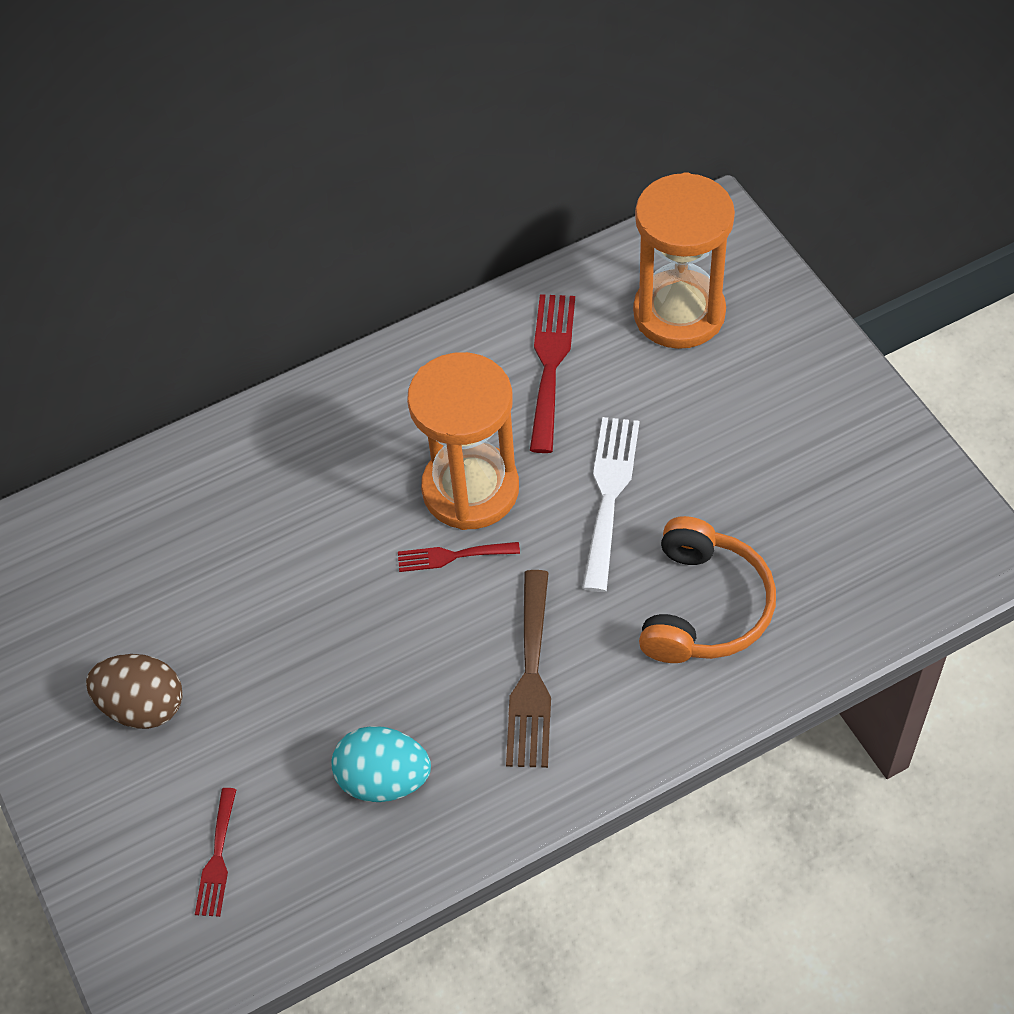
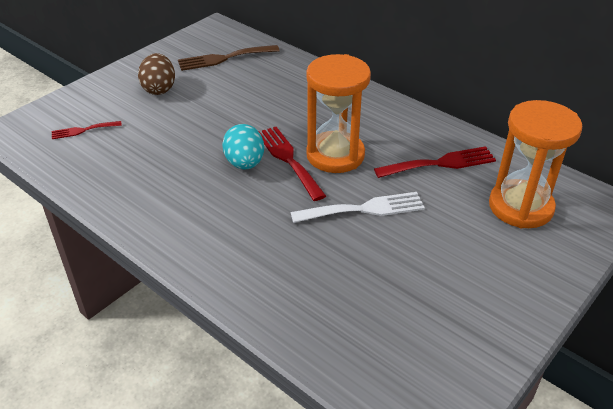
camera: 65 degrees right, 15 degrees down
(384, 780) = (140, 170): turquoise egg -> turquoise egg (245, 163)
(452, 556) = (288, 159): red fork -> red fork, size x1.71
(531, 678) = (222, 208): brown fork -> brown fork (224, 58)
(704, 607) = (304, 271): orange headphones -> none

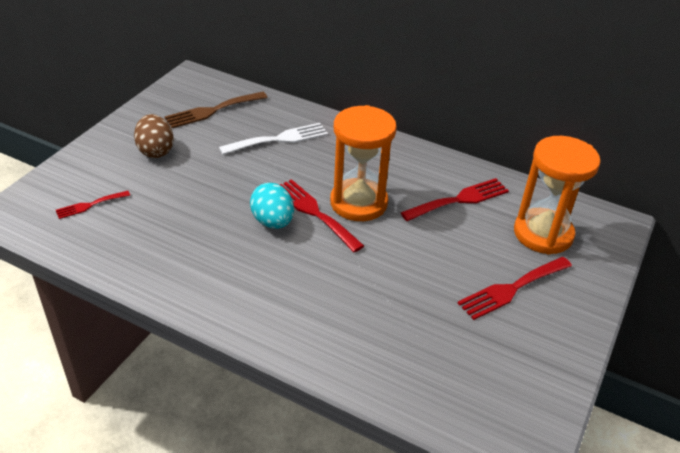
camera: 15 degrees left, 0 degrees up
(364, 209) = (403, 254): white fork -> white fork (279, 139)
(468, 258) = (511, 289): none -> red fork

